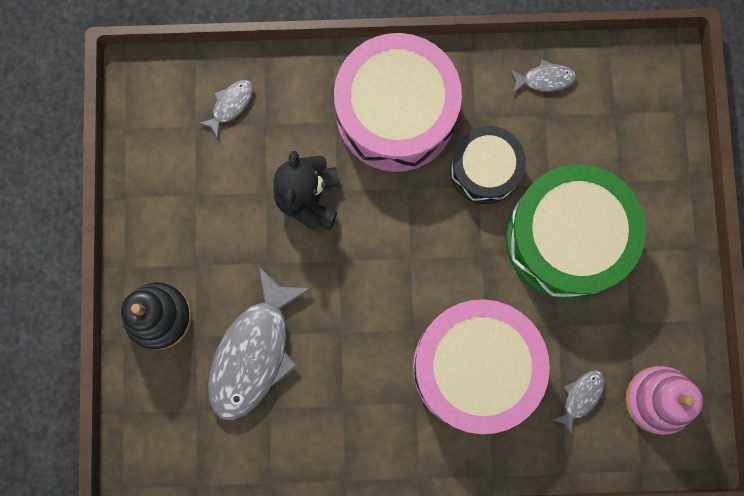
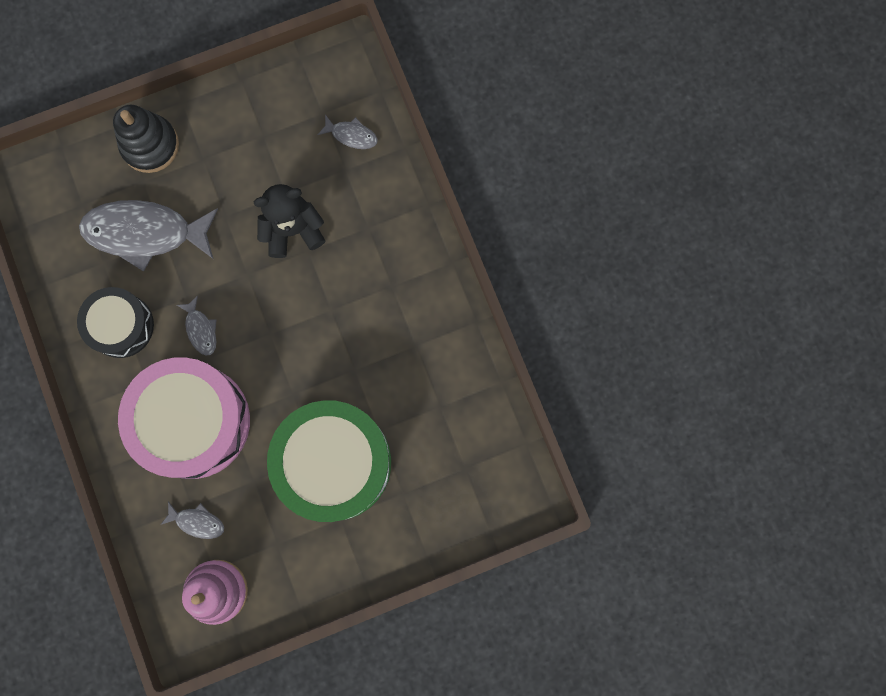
camera: 70 degrees right, 0 degrees up
(396, 113) = (395, 276): pink drum -> none
(485, 169) = (371, 370): black drum -> black drum (121, 325)
(545, 79) = (474, 395): grey fish -> grey fish (201, 329)

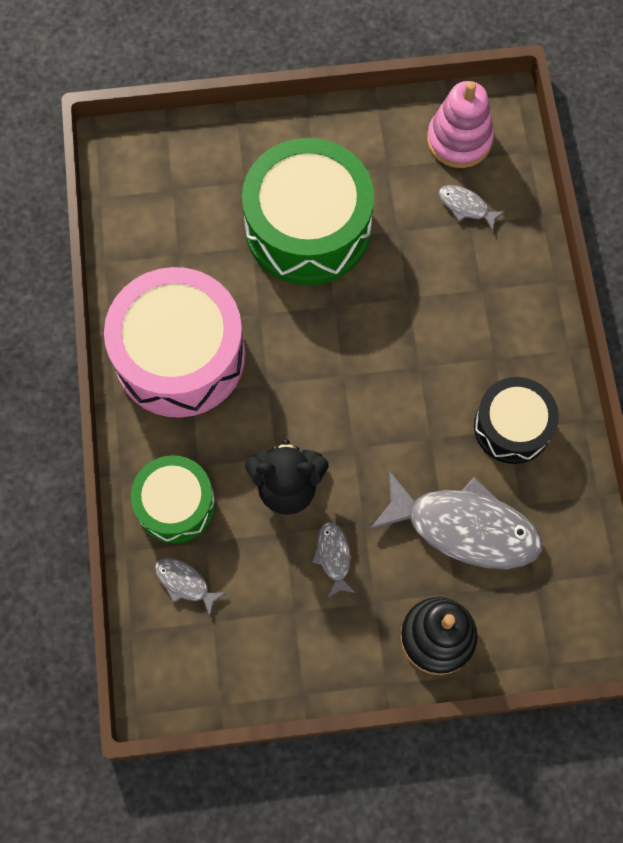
camera: 165 degrees left, 10 degrees down
(193, 421) = (450, 305): pink drum -> pink drum (180, 355)
(201, 329) = (421, 399): grey fish -> grey fish (333, 556)
(376, 192) = (175, 504): none -> green drum

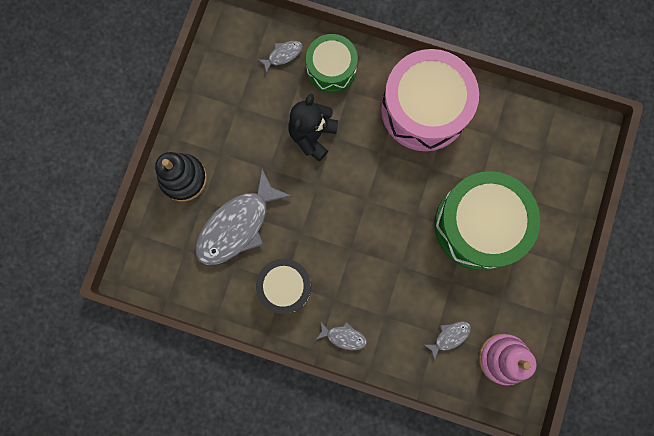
camera: 115 degrees right, 10 degrees up
(333, 556) = (258, 142): grey fish -> grey fish (344, 336)

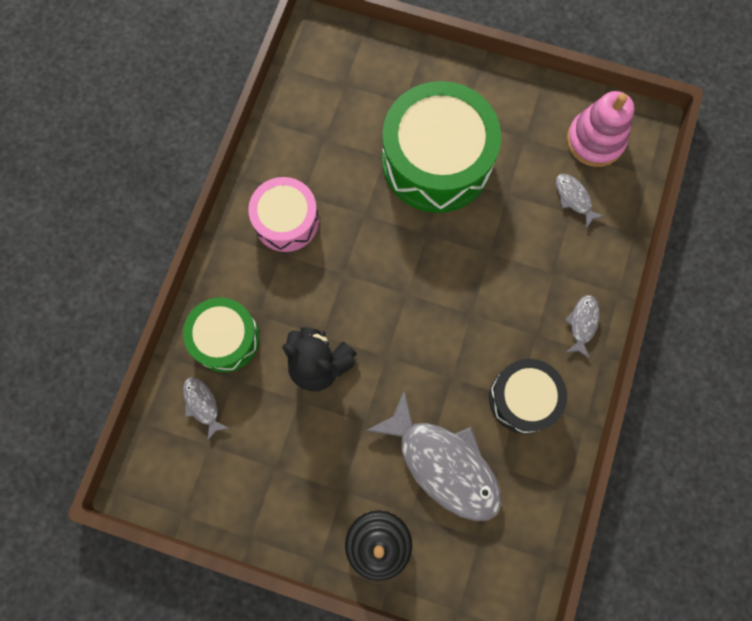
camera: 90 degrees left, 5 degrees down
(424, 109) = (286, 221): pink drum -> pink drum, size x0.58

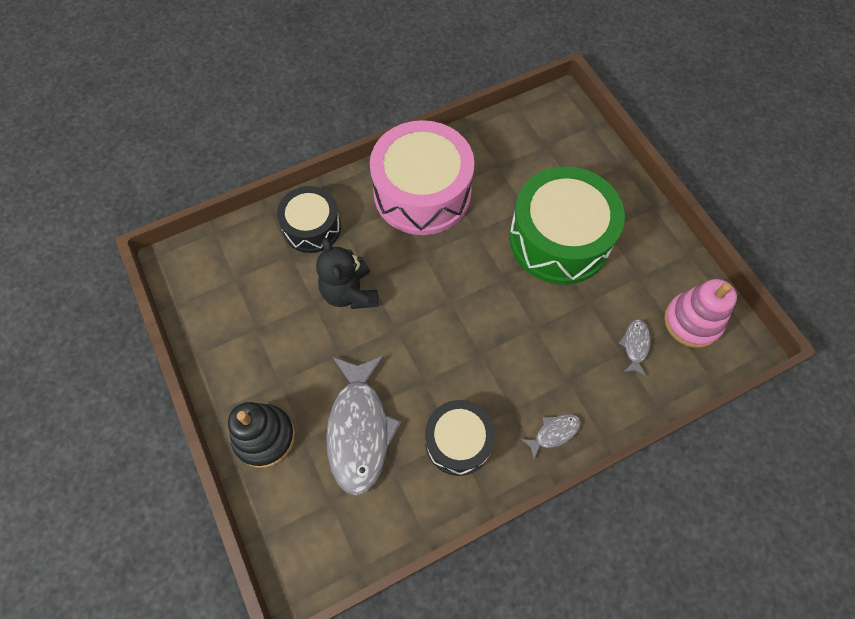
camera: 45 degrees right, 10 degrees down
(202, 405) = (257, 252): grey fish -> none
(225, 338) = (312, 227): green drum -> black drum
(286, 221) = (422, 192): pink drum -> pink drum, size x1.73

